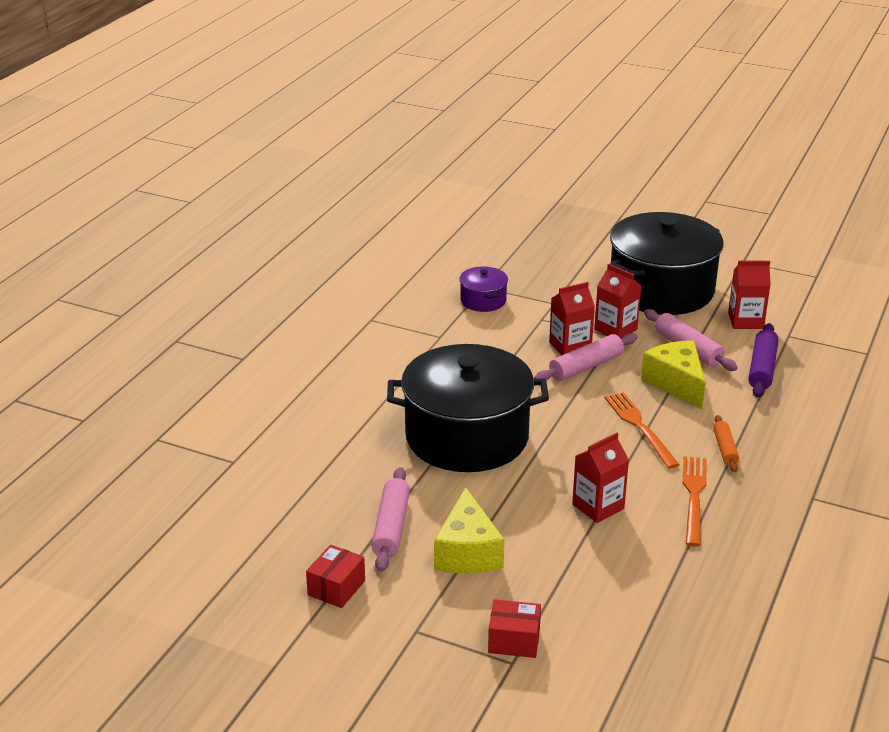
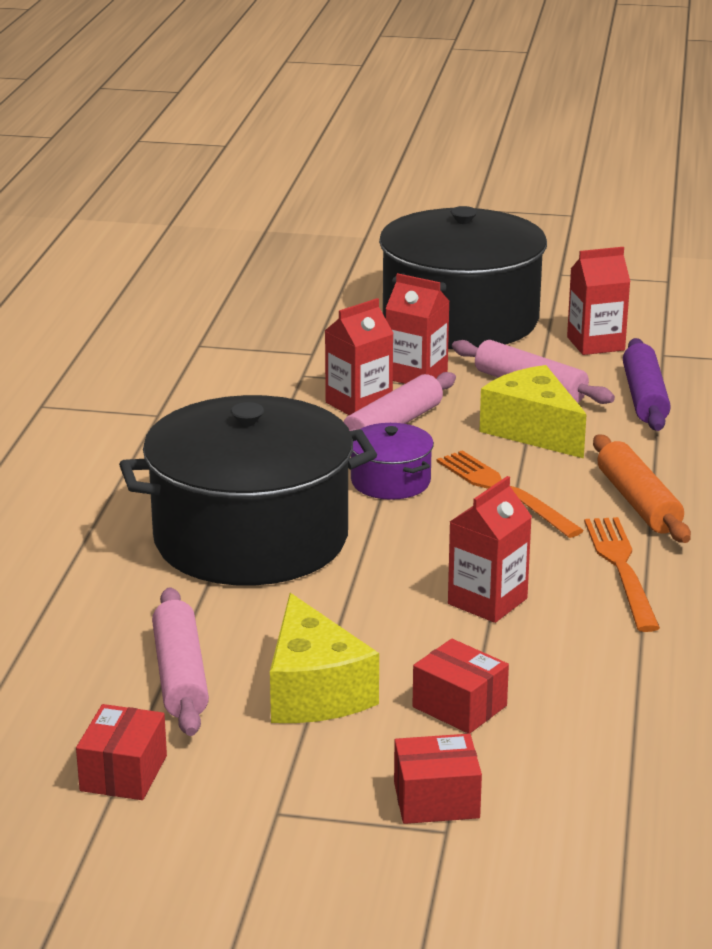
camera: 15 degrees left, 5 degrees down
(483, 300) = (205, 362): purple pot -> purple pot (390, 481)
(552, 578) = (459, 706): none -> red box
(724, 449) = (638, 502): orange rolling pin -> orange rolling pin, size x1.58

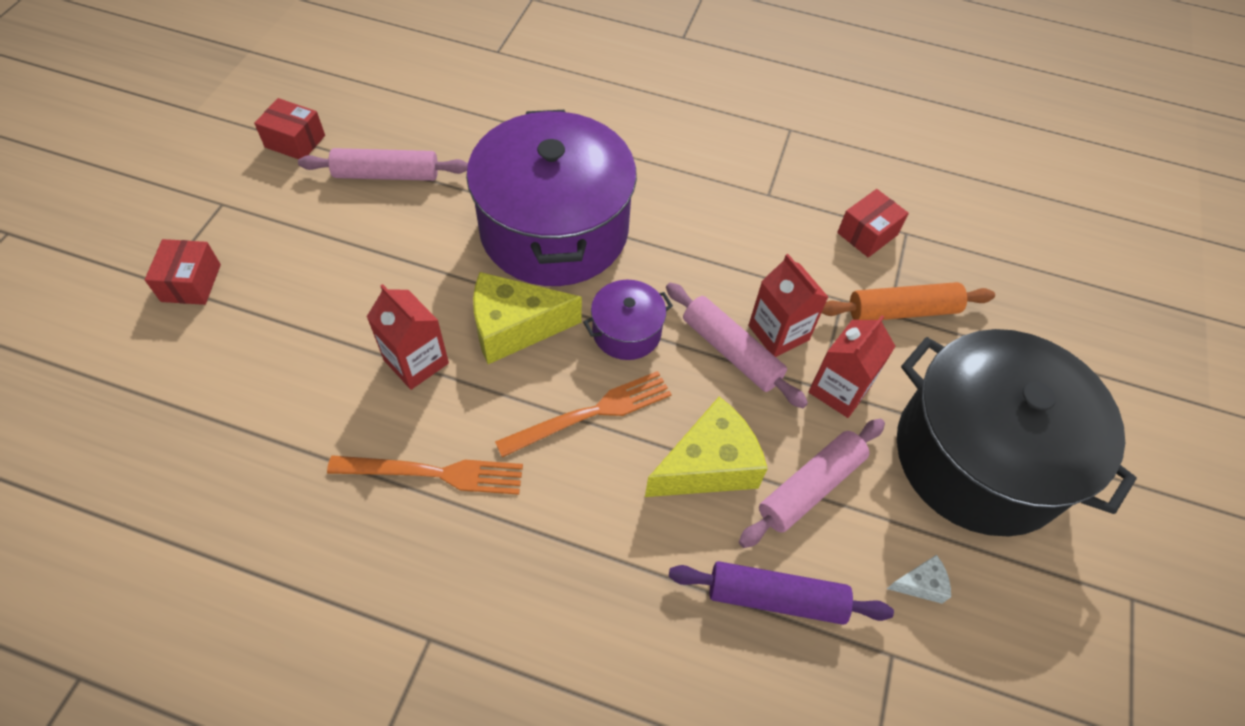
camera: 95 degrees right, 30 degrees up
(251, 538) = (554, 229): black pot -> purple pot
(314, 691) = (340, 239): yellow cheese -> yellow cheese (514, 328)
(459, 706) = (286, 315): red box -> red box (867, 234)
(595, 344) = (920, 584): red carton -> white cheese
(638, 502) = (547, 522): orange rolling pin -> orange rolling pin (902, 310)

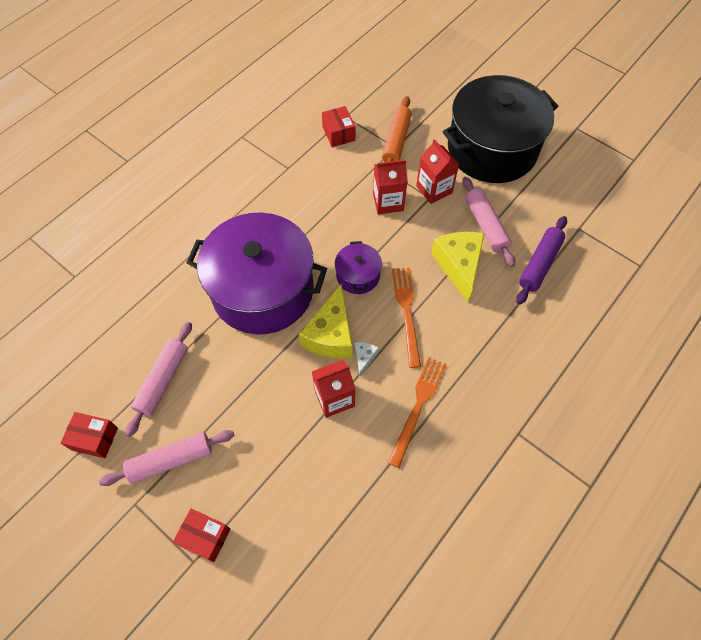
camera: 65 degrees left, 5 degrees up
(295, 141) = (94, 438): red box -> red box turned 60 degrees clockwise
(731, 351) = (391, 229): pink rolling pin -> pink rolling pin (171, 460)
(920, 584) = (549, 202): white cheese -> white cheese (364, 358)

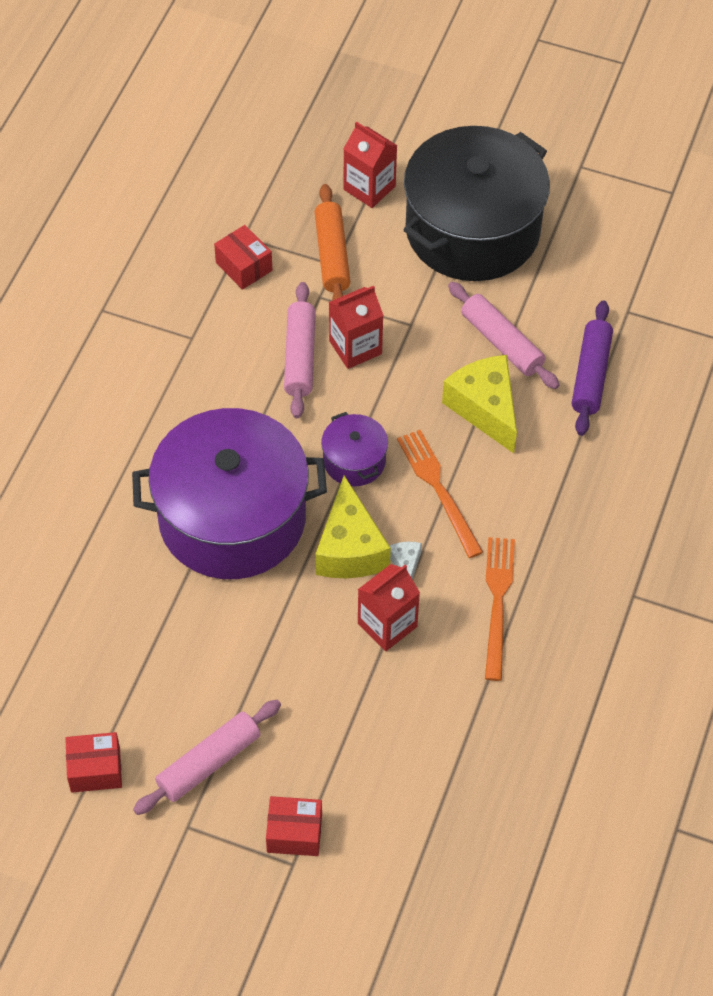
camera: 20 degrees left, 5 degrees down
(162, 380) = (150, 673): pink rolling pin -> pink rolling pin (299, 357)
(434, 189) = (412, 311): red carton -> red carton (369, 188)

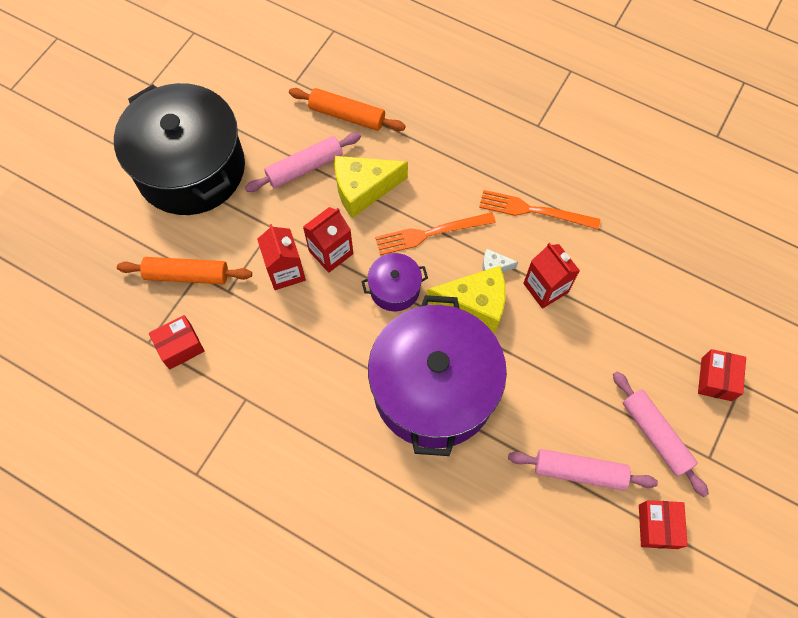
camera: 80 degrees left, 10 degrees up
(299, 357) = (285, 315): pink rolling pin -> pink rolling pin (579, 472)
(369, 188) = (125, 236): red carton -> red carton (331, 252)
(590, 374) = (347, 115): purple rolling pin -> orange rolling pin

